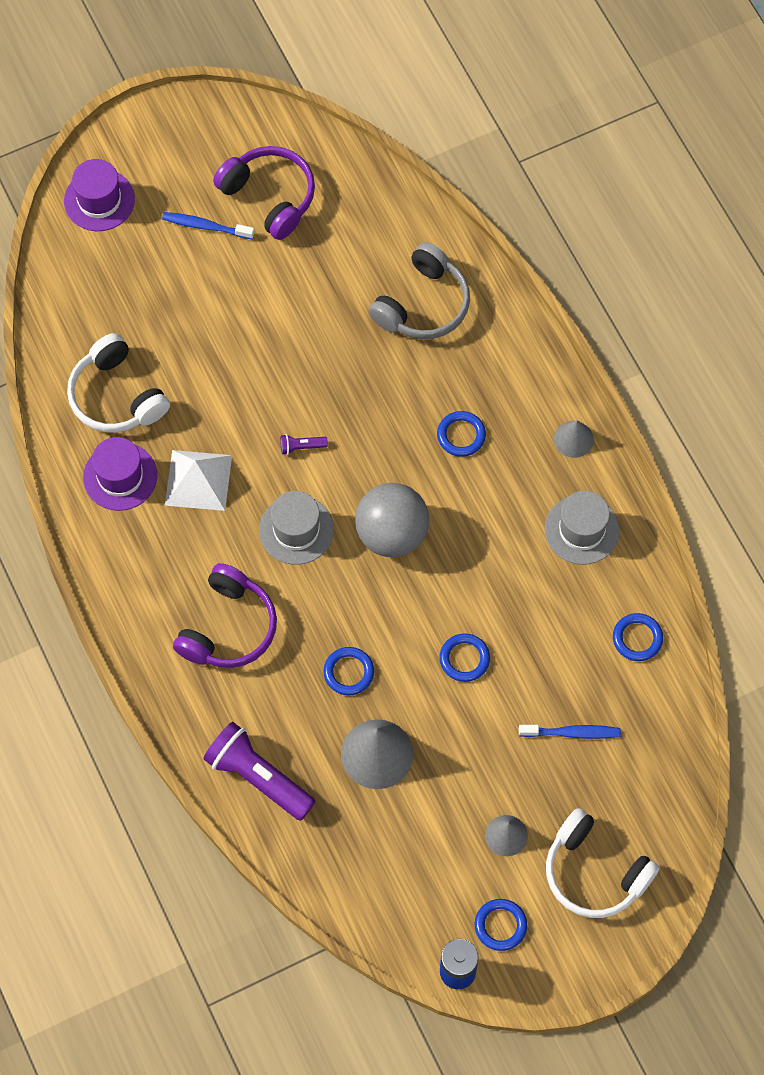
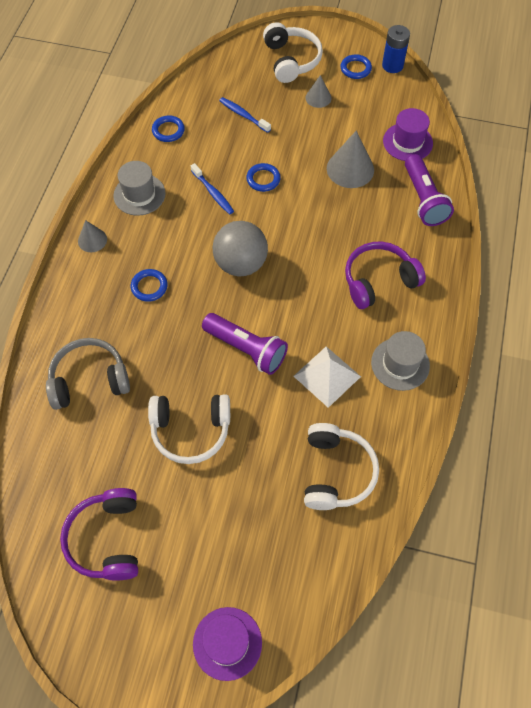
camera: 140 degrees left, 5 degrees down
(120, 476) = (375, 415): purple hat -> purple hat (407, 142)
(205, 226) = (171, 553): blue toothbrush -> blue toothbrush (213, 193)
(283, 332) = (191, 430): none -> white headphones
(296, 530) = (293, 304): grey hat -> grey hat (400, 364)
(301, 447) = (246, 349): purple flashlight -> purple flashlight, size x2.37
(348, 672) = (330, 214): blue ring -> none

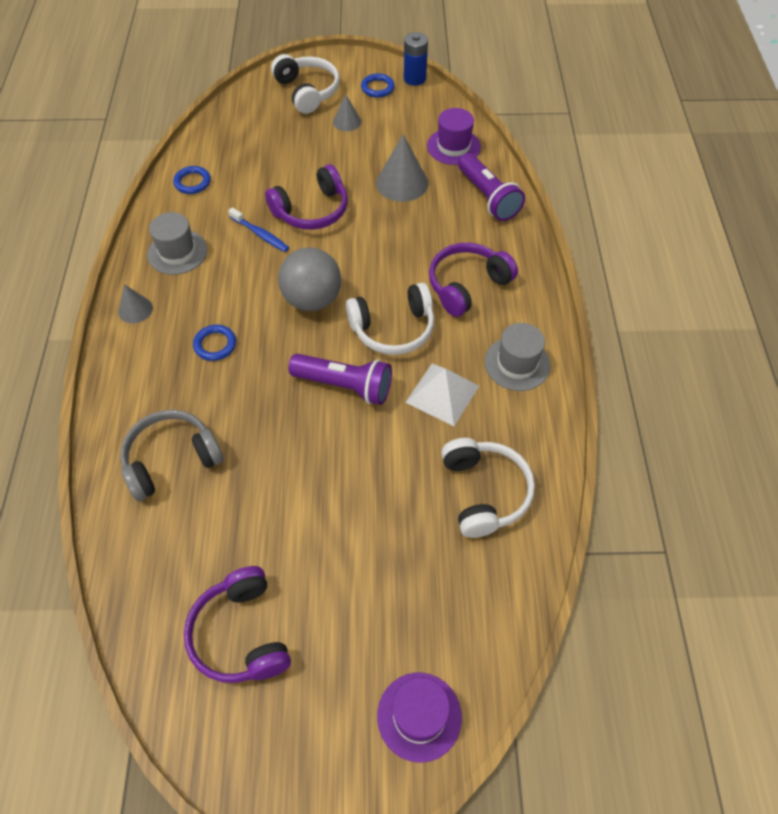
camera: 15 degrees left, 5 degrees down
(191, 430) = (306, 487): white headphones -> white headphones (393, 328)
(243, 115) = (271, 152): blue toothbrush -> none
(263, 179) = (312, 210): blue ring -> purple headphones

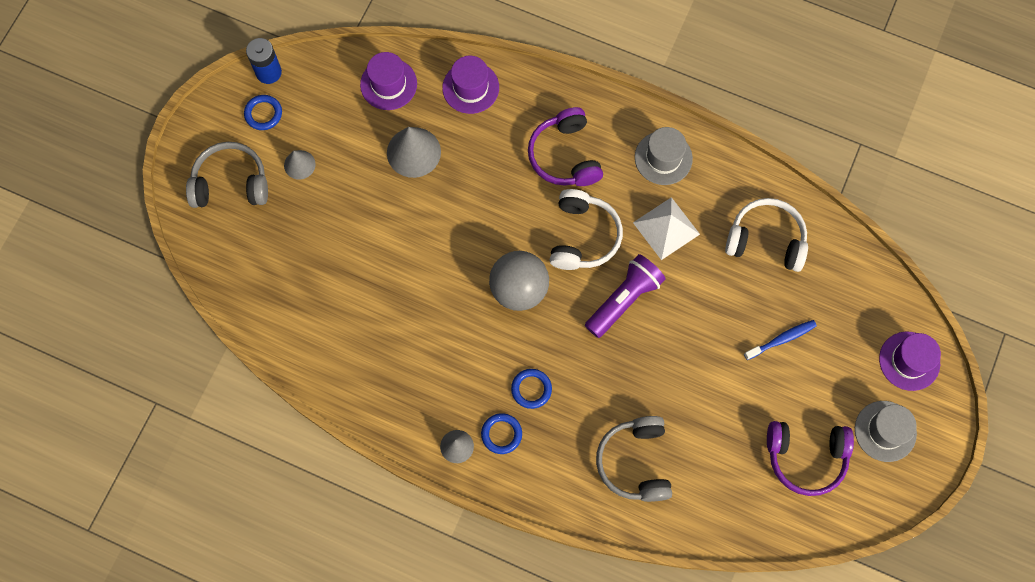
camera: 65 degrees left, 15 degrees up
(177, 252) = (402, 387): grey hat -> grey hat (885, 431)
(192, 182) = (311, 343): blue ring -> blue ring (501, 434)
(260, 234) = (417, 304): blue toothbrush -> blue toothbrush (781, 339)
(307, 91) = (231, 183): white headphones -> grey headphones
(312, 210) = (408, 247): purple headphones -> none
(488, 197) = (470, 87): purple flashlight -> purple hat

